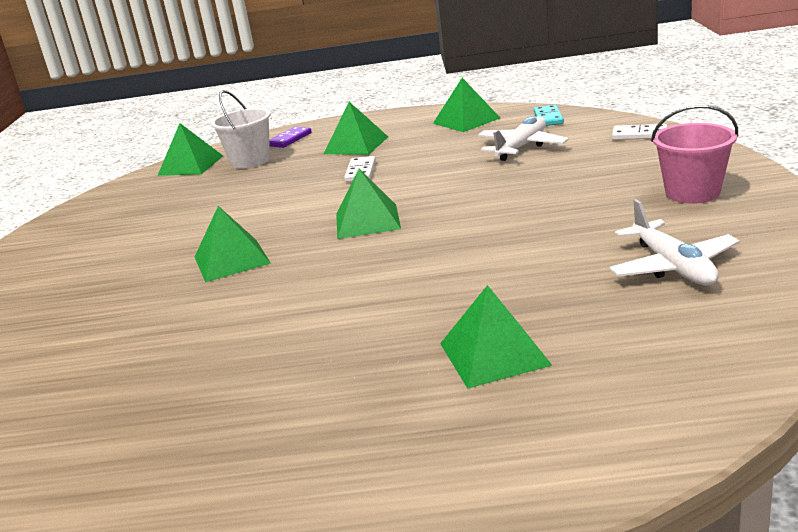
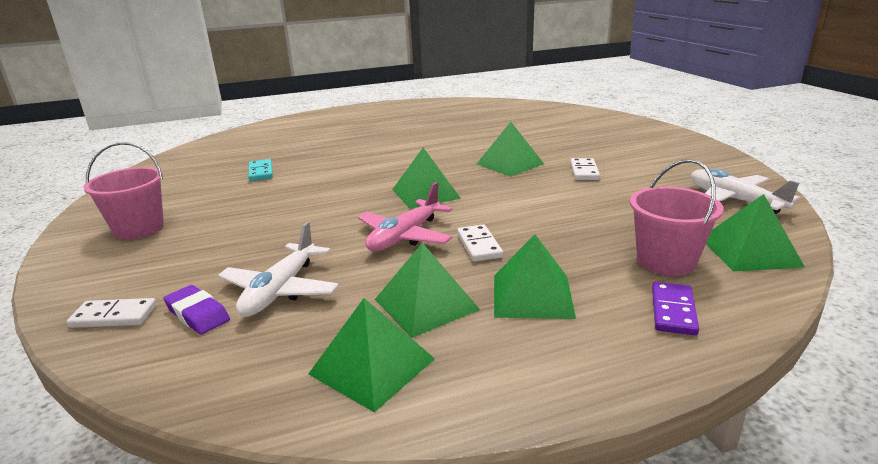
camera: 160 degrees right, 0 degrees up
(172, 241) = (584, 171): none -> white domino
(250, 161) = (666, 261): white bucket -> pink bucket
(415, 179) = (405, 236): none -> pink plane
(494, 353) = (314, 141): green pyramid -> green pyramid (426, 304)
(548, 118) = (222, 369): turquoise domino -> turquoise domino (261, 172)
(577, 136) = (197, 314): none -> purple eraser
(673, 266) = (203, 177): white plane -> white plane (734, 200)

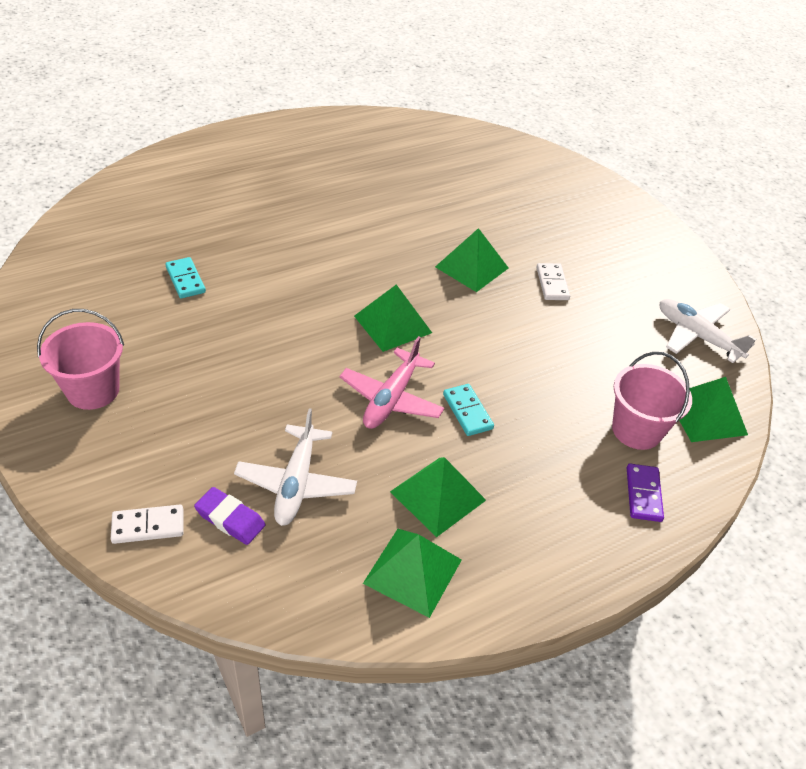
camera: 15 degrees left, 20 degrees up
(479, 245) = (467, 411): white domino -> turquoise domino
(532, 295) = (527, 480): green pyramid -> none

